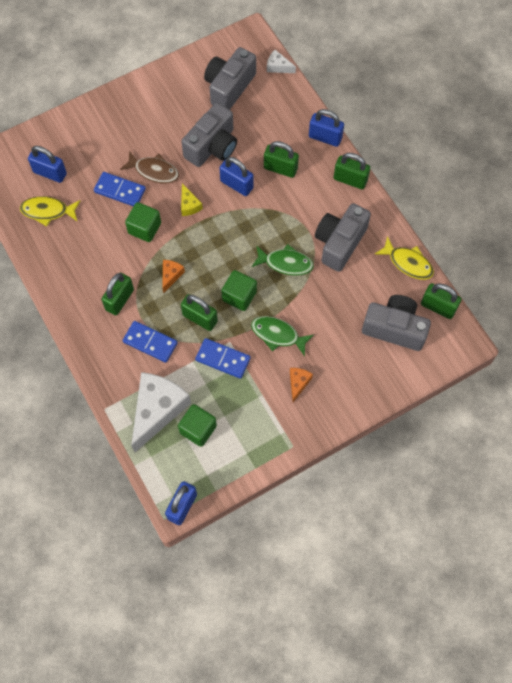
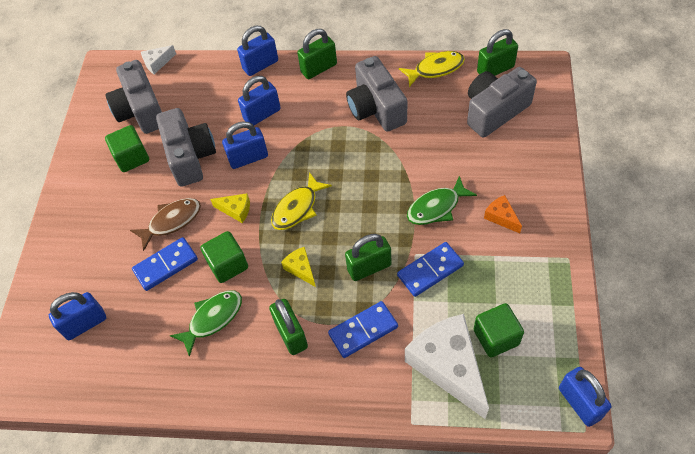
camera: 50 degrees left, 10 degrees down
(47, 211) = (127, 352): yellow fish -> yellow fish (297, 208)
(171, 275) = (301, 269): orange cheese -> yellow cheese
(239, 296) = (370, 218): green cube -> green cube (132, 157)
(280, 168) = (262, 114): green padlock -> blue padlock
(286, 263) = (364, 161): green fish -> green fish (213, 319)

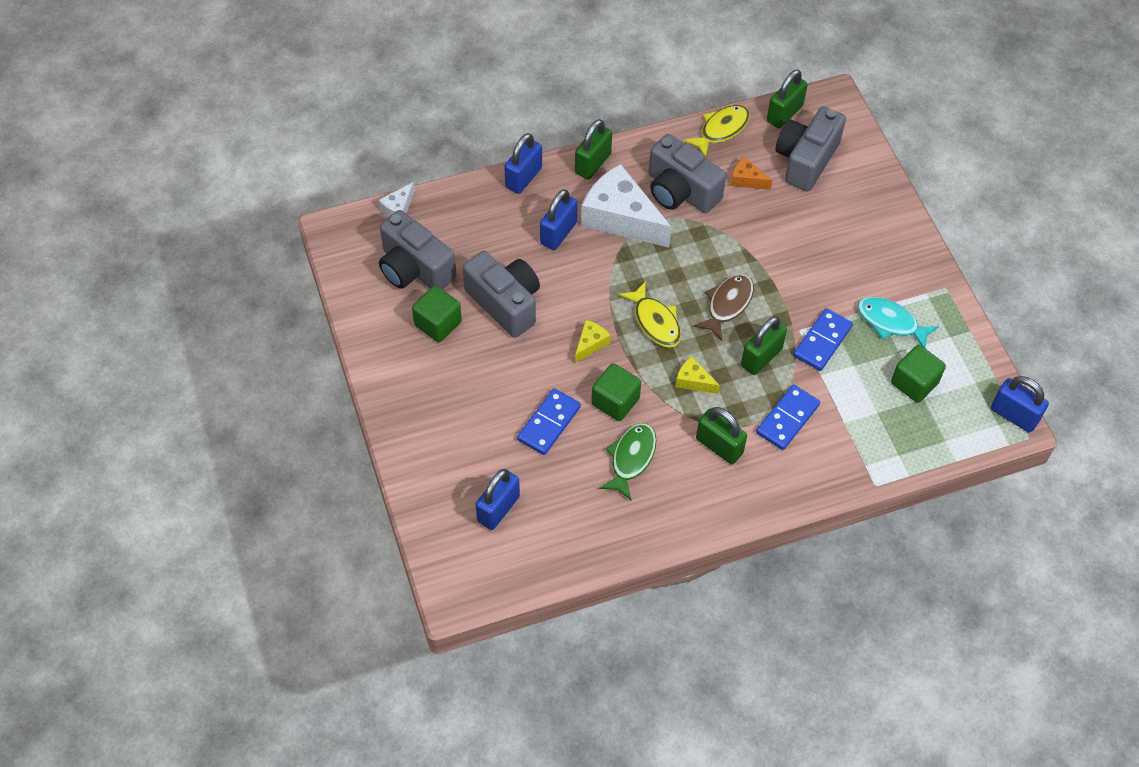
camera: 30 degrees left, 0 degrees up
(171, 221) = (527, 377): brown fish -> brown fish (727, 304)
(236, 210) = (590, 344): yellow cheese -> yellow cheese turned 45 degrees counterclockwise
(248, 158) = (571, 285): blue padlock -> none
(297, 208) = (655, 322): yellow fish -> yellow fish turned 45 degrees counterclockwise
(436, 207) = (797, 277): green fish -> none
(448, 366) = (884, 424): white cheese -> white cheese (621, 218)
(501, 217) = (865, 268): orange cheese -> orange cheese (747, 180)
(501, 273) = (890, 322): none -> turquoise fish

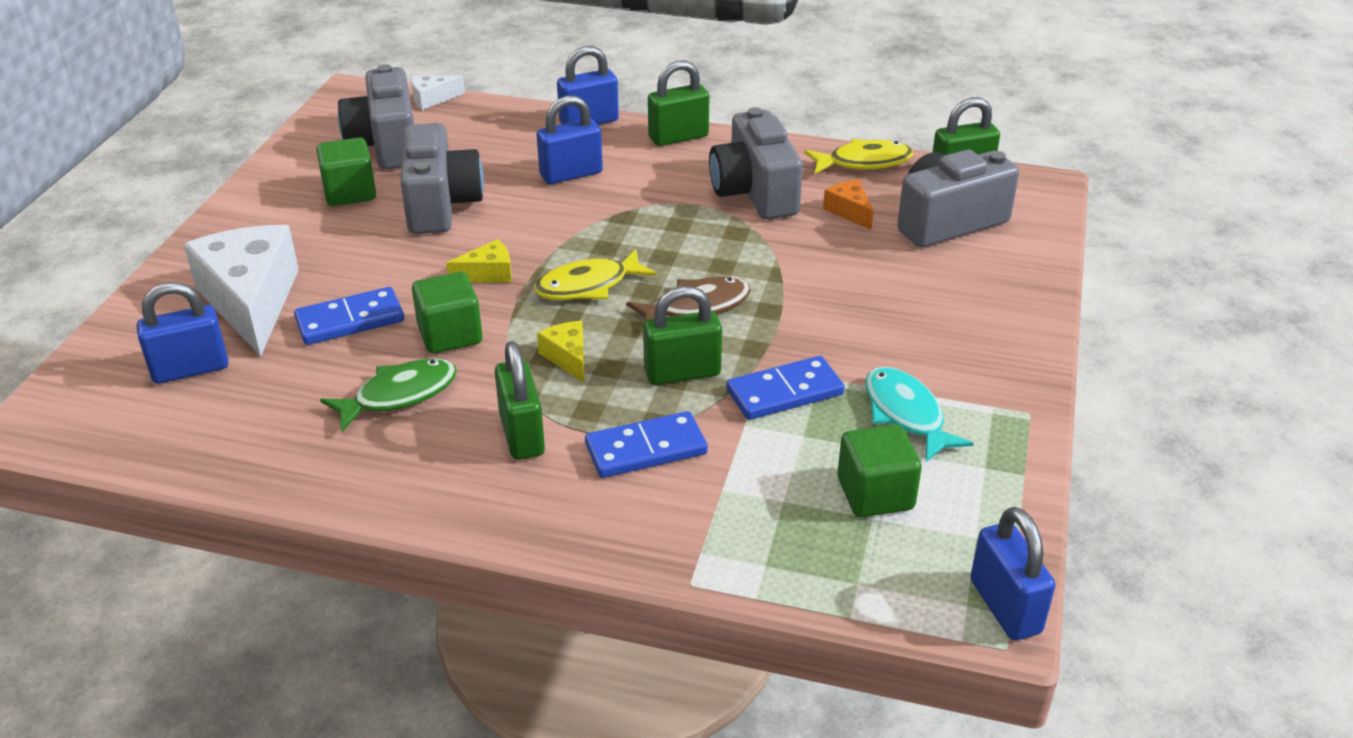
camera: 35 degrees right, 20 degrees down
(621, 218) = (657, 188): white cheese -> white cheese (251, 301)
(655, 322) = (588, 286): yellow fish -> yellow fish turned 60 degrees clockwise

